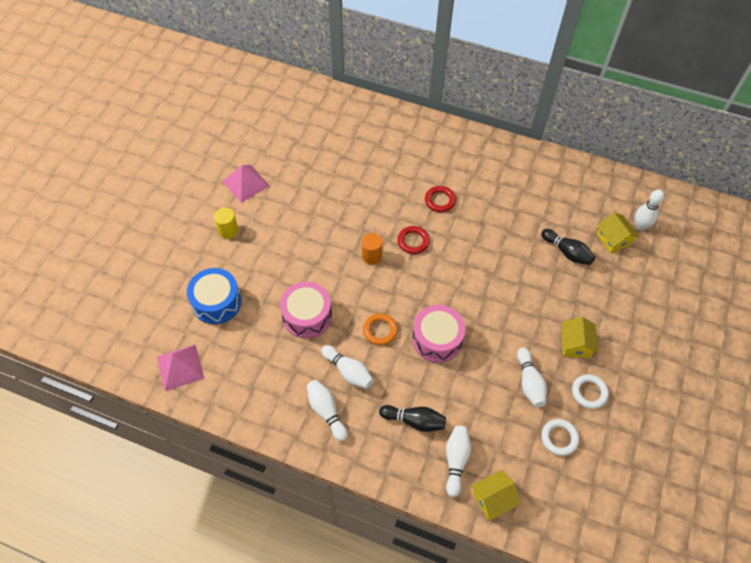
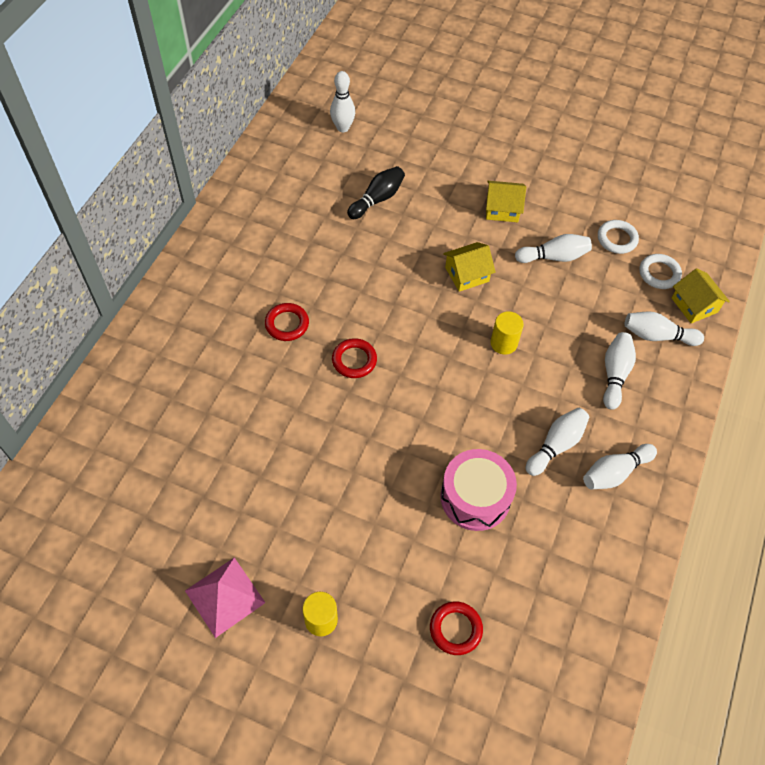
camera: 90 degrees left, 0 degrees up
(180, 367) = (569, 677): pink pyramid -> none
(217, 302) = (455, 629): blue drum -> red ring
(371, 256) = (376, 412): orange cylinder -> none
(380, 330) = (494, 406): orange ring -> none
(414, 421) = (614, 374): black bowling pin -> white bowling pin
(437, 339) = (503, 343): pink drum -> yellow cylinder
(589, 392) = (561, 206): white ring -> white ring (659, 273)
(613, 239) = (360, 154): yellow house -> yellow house (467, 274)

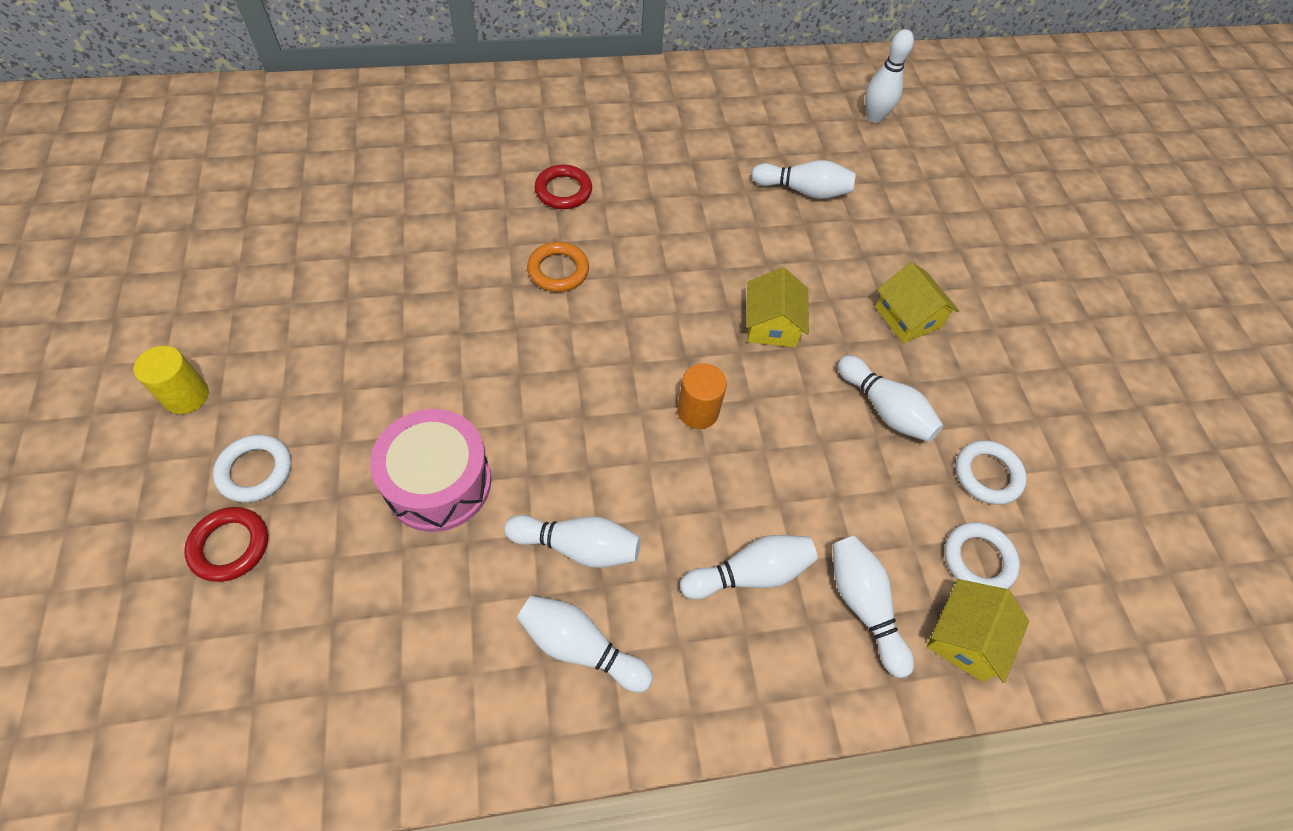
camera: 55 degrees right, 0 degrees up
(225, 596) = (181, 295): pink pyramid -> none
(354, 360) = (558, 270): red ring -> orange ring
(377, 199) = (803, 190): black bowling pin -> white bowling pin
(408, 596) = (255, 471): none -> white ring
(467, 274) = (771, 324): yellow house -> yellow house turned 60 degrees clockwise
(503, 343) = (698, 411): yellow cylinder -> orange cylinder

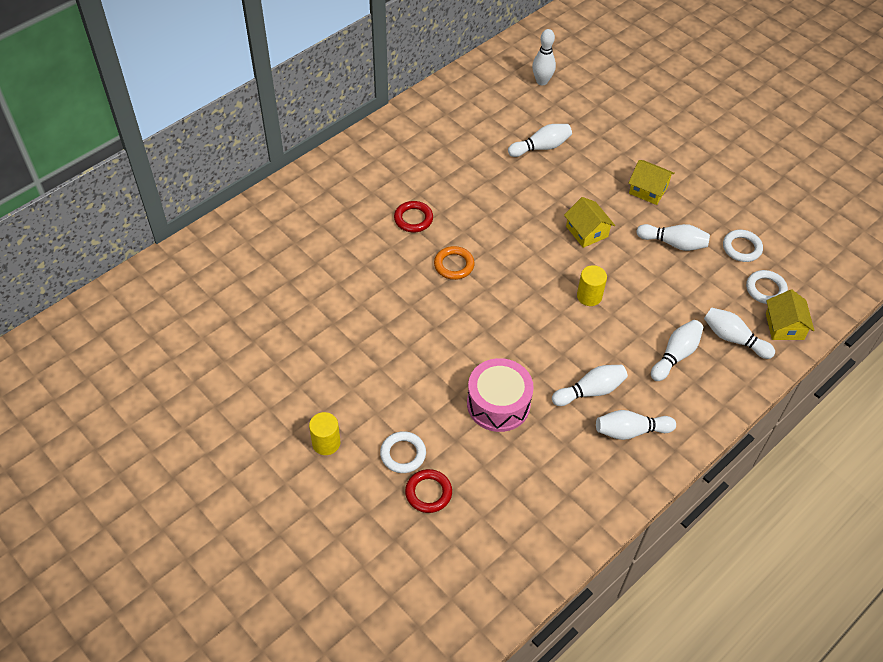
camera: 30 degrees left, 5 degrees down
(698, 411) = (589, 296): orange cylinder -> yellow cylinder

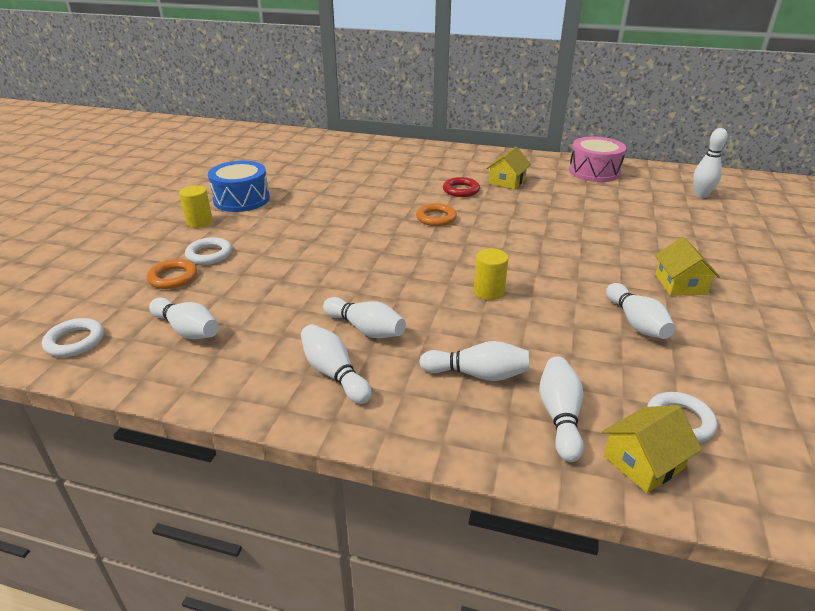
camera: 60 degrees right, 20 degrees down
(298, 392) = (241, 199): none -> blue drum
(428, 493) = (173, 277): red ring -> orange ring
(498, 404) = (302, 282): pink drum -> pink drum (594, 172)
(541, 147) = (627, 216): white bowling pin -> white bowling pin (187, 330)
(587, 231) = (568, 266): yellow house -> yellow house (507, 181)
(741, 248) = (712, 377): white ring -> white ring (75, 341)

